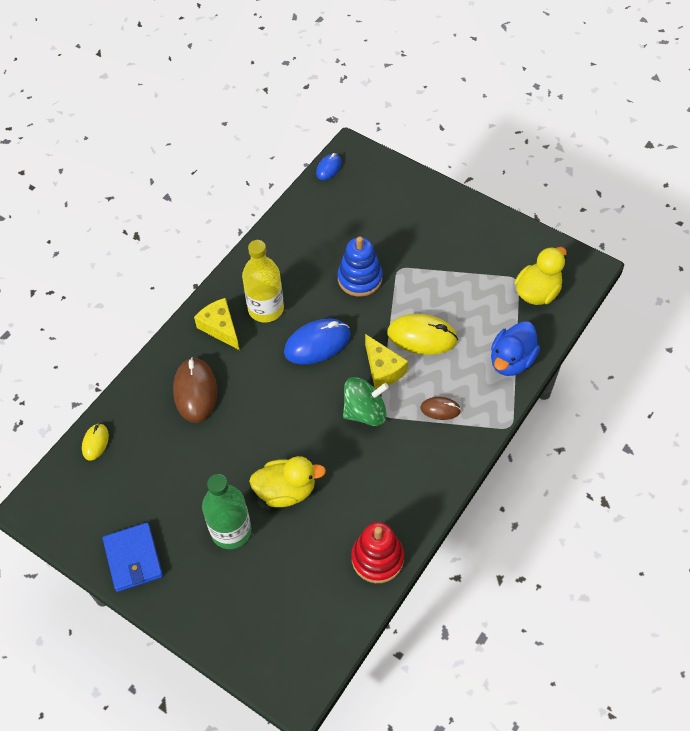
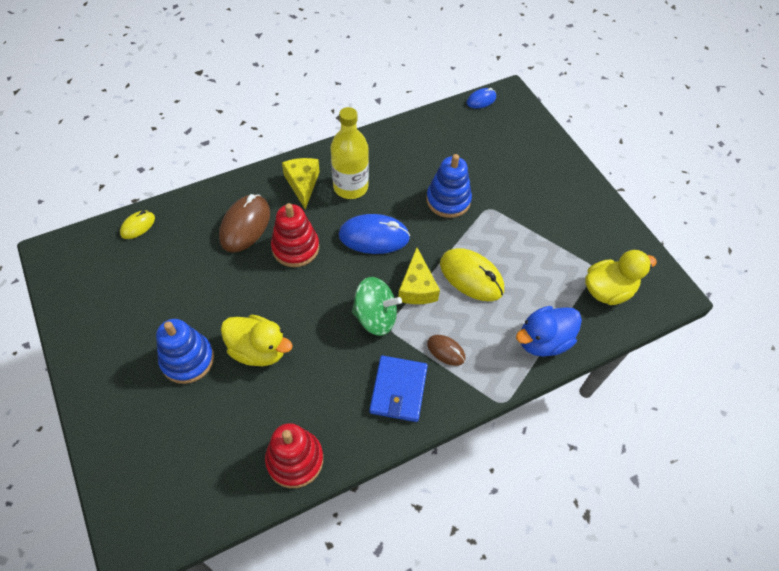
camera: 25 degrees right, 0 degrees up
(133, 558) = (93, 338): blue wallet -> blue wallet (398, 390)
(231, 531) = (187, 359): green bottle -> blue stacking toy
(255, 388) = (295, 248): none -> red stacking toy

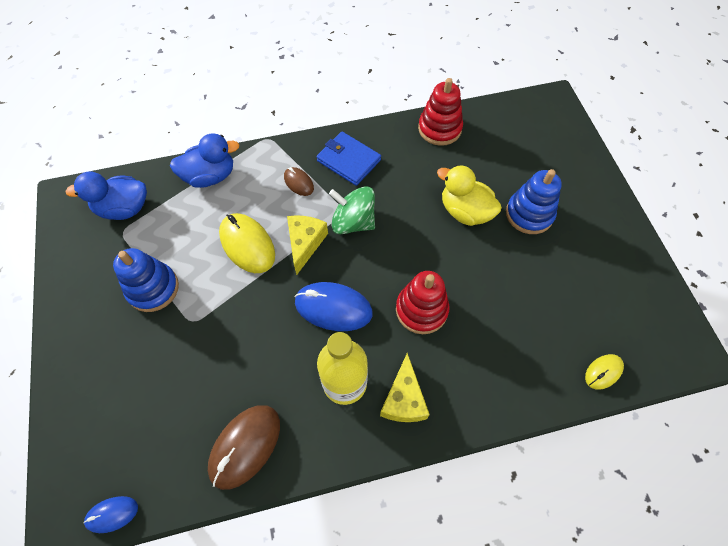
camera: 165 degrees left, 5 degrees up
(245, 225) = (477, 349): brown mouse -> brown mouse (245, 446)
(398, 390) = (348, 160): blue wallet -> blue wallet turned 75 degrees counterclockwise
(448, 200) = (234, 341): blue stacking toy -> blue stacking toy (153, 288)
(607, 290) = (124, 208): yellow duck -> blue duck

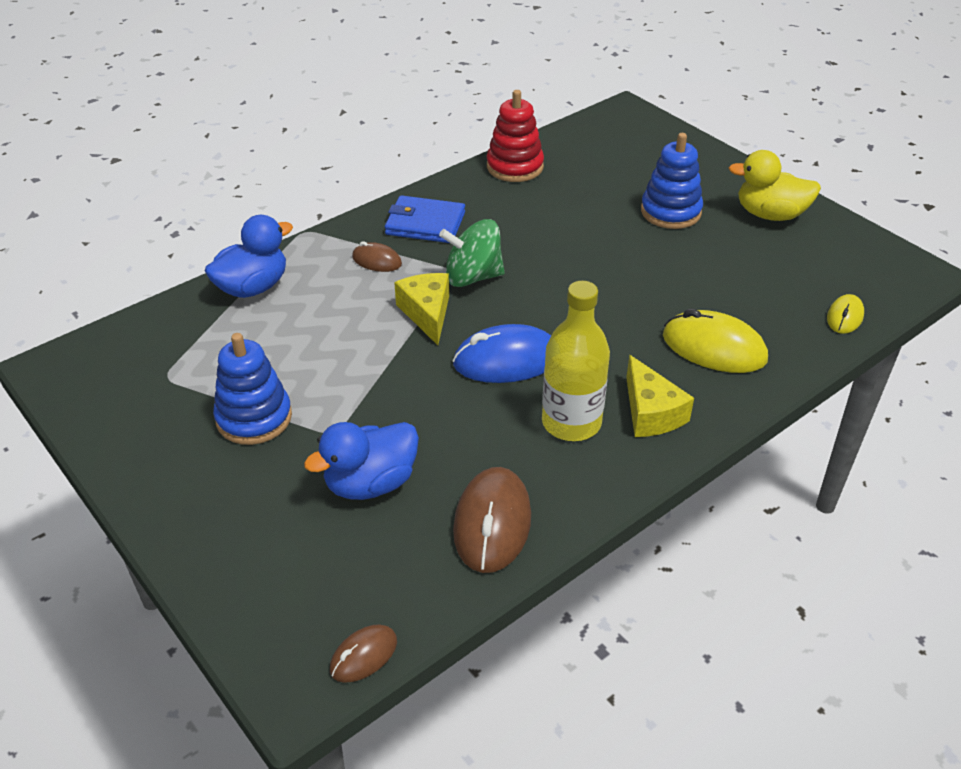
camera: 25 degrees left, 20 degrees down
(112, 514) = (363, 655): blue mouse -> brown mouse
(124, 208) = (152, 353): blue duck -> blue duck (370, 483)
(247, 245) = (352, 337): yellow mouse -> yellow mouse (714, 348)
(421, 310) = (612, 329): red stacking toy -> none
(465, 211) = (598, 229): yellow duck -> yellow duck (770, 214)

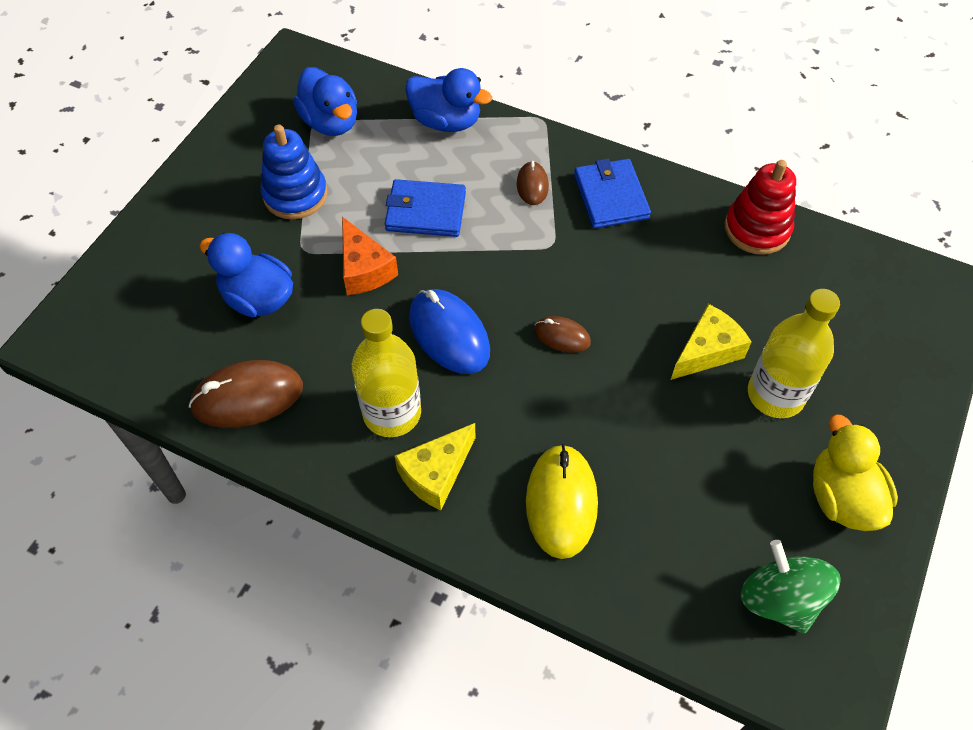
camera: 65 degrees right, 15 degrees up
(178, 364) = (331, 122): none -> blue duck
(353, 333) = (426, 212): none -> blue wallet
(363, 655) = (92, 365): brown mouse -> brown mouse (562, 336)
(391, 394) = (364, 269): none -> orange cheese
(427, 313) = (480, 251): yellow cheese -> yellow cheese (707, 351)
(472, 277) = (553, 264): green spinning top -> green spinning top (779, 599)
(670, 212) = (775, 395): blue stacking toy -> yellow bottle
(844, 317) = (690, 623): yellow mouse -> none

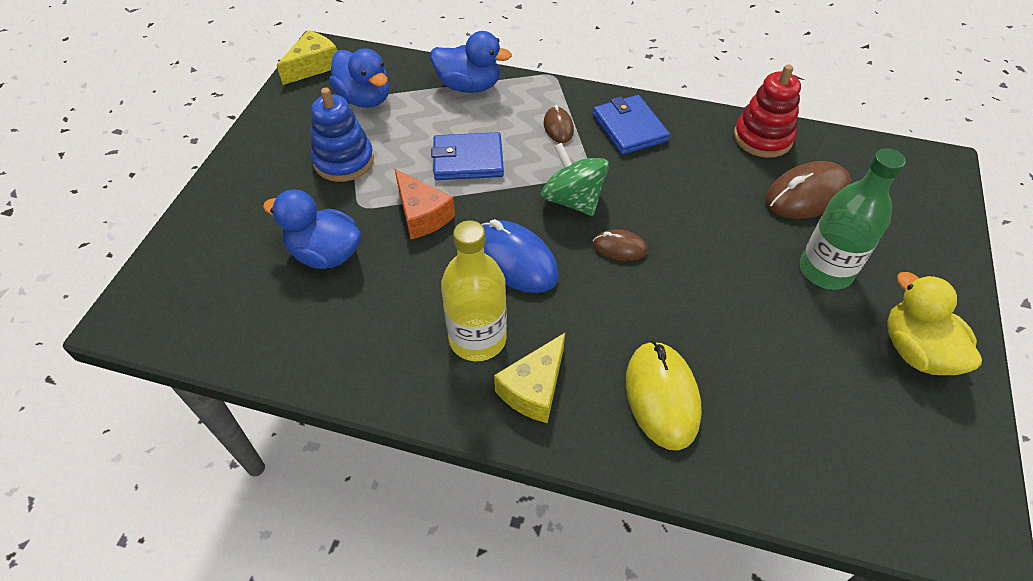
camera: 10 degrees left, 5 degrees down
(247, 397) = (332, 345): brown mouse -> brown mouse (806, 195)
(707, 351) = (753, 242): yellow cheese -> yellow cheese (313, 66)
(775, 395) = (825, 270): yellow bottle -> green bottle
(779, 599) = (894, 454): green spinning top -> green spinning top (573, 200)

